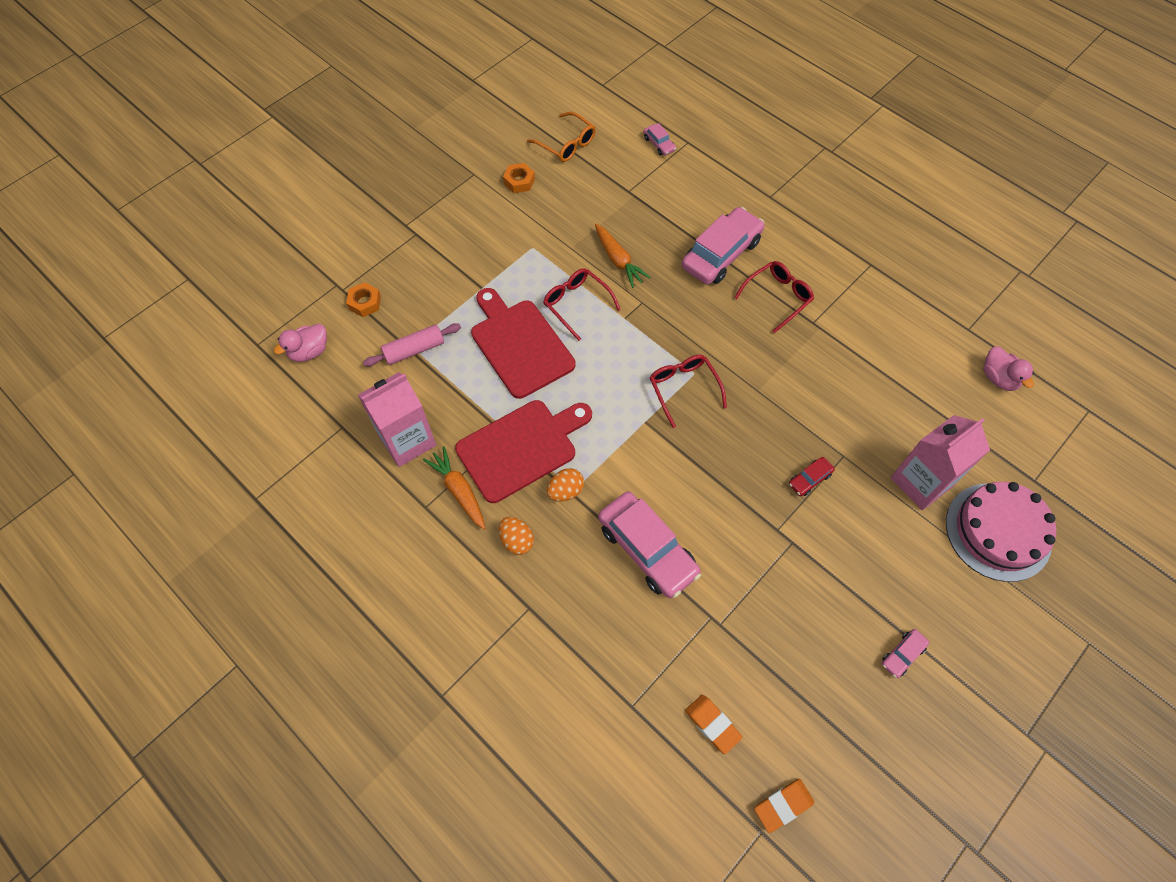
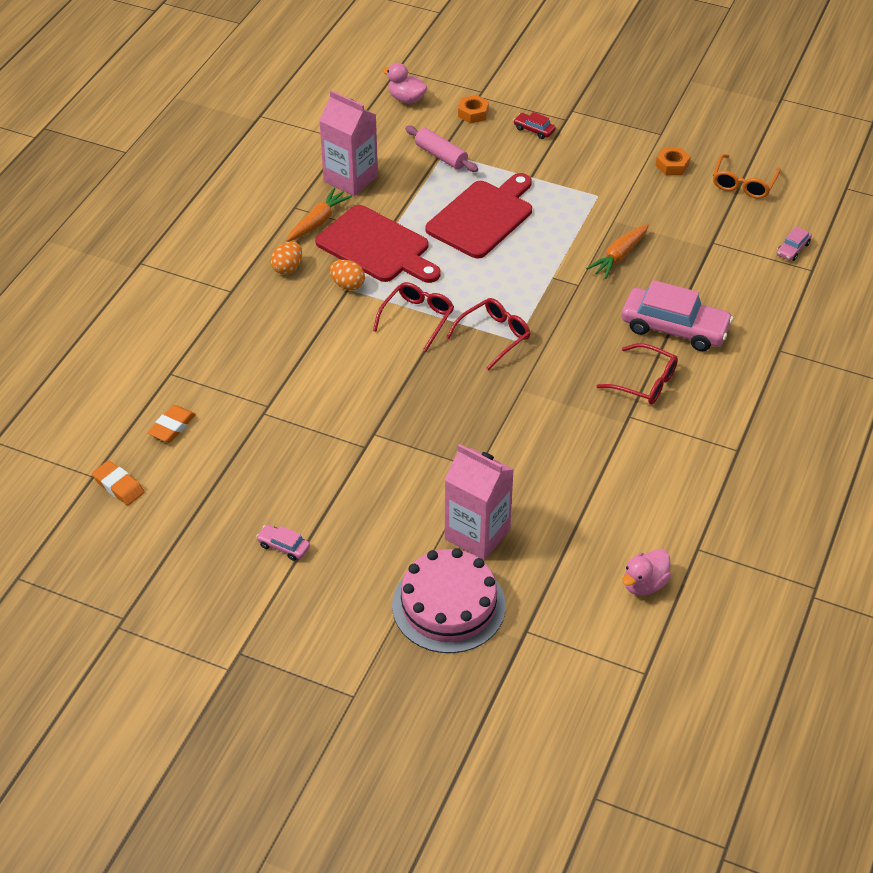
camera: 70 degrees right, 15 degrees down
(576, 304) = (549, 241): red glasses -> red glasses (417, 318)
(647, 549) = (314, 350): pink car -> none
(809, 479) = (439, 447): red car -> red car (534, 130)

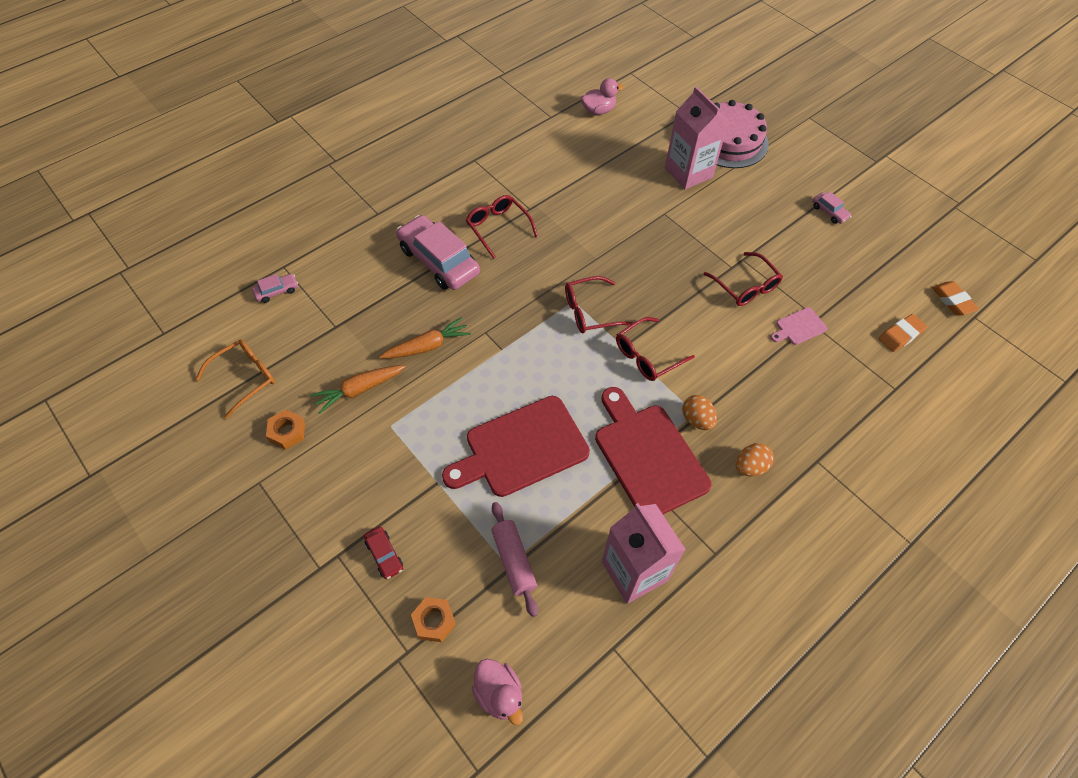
camera: 155 degrees left, 10 degrees up
(280, 396) = (799, 327): none -> pink cutting board
(318, 222) = (697, 518): orange carrot -> orange carrot (360, 389)
(349, 418) = (746, 287): none -> red glasses

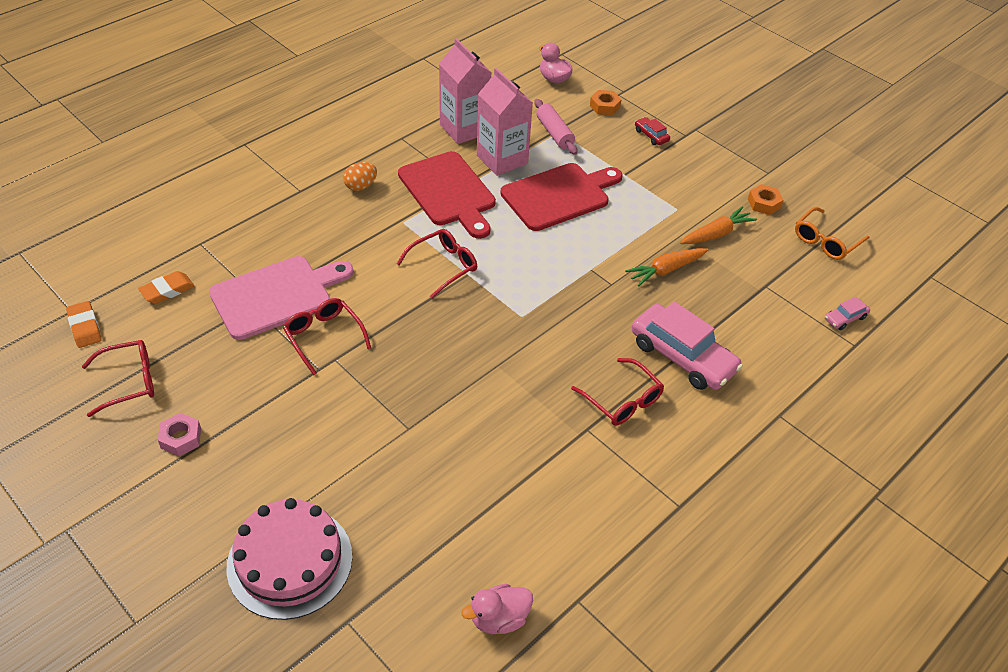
camera: 175 degrees right, 10 degrees down
(589, 312) = (504, 306): red glasses -> red glasses (130, 381)
(688, 173) = (365, 496): pink carton -> pink carton (502, 159)
(696, 420) = (402, 217): orange egg -> none
(799, 327) = (276, 296): pink cutting board -> pink cutting board, size x2.23
(829, 212) = (181, 438): pink car -> pink nut

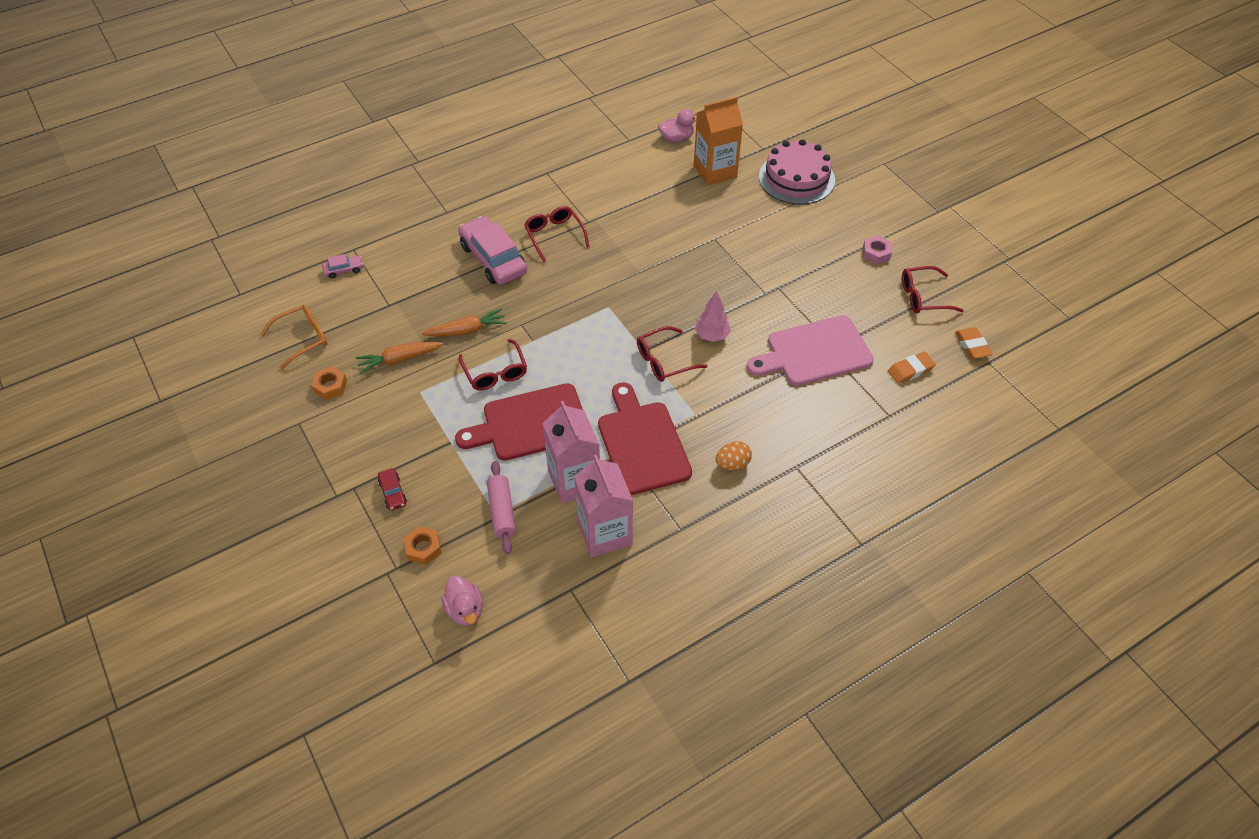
camera: 165 degrees left, 5 degrees up
(323, 336) = (774, 312): red glasses -> red glasses (495, 373)
(395, 299) = (712, 336): none -> pink tree
(423, 553) = (715, 171): none -> orange carton

